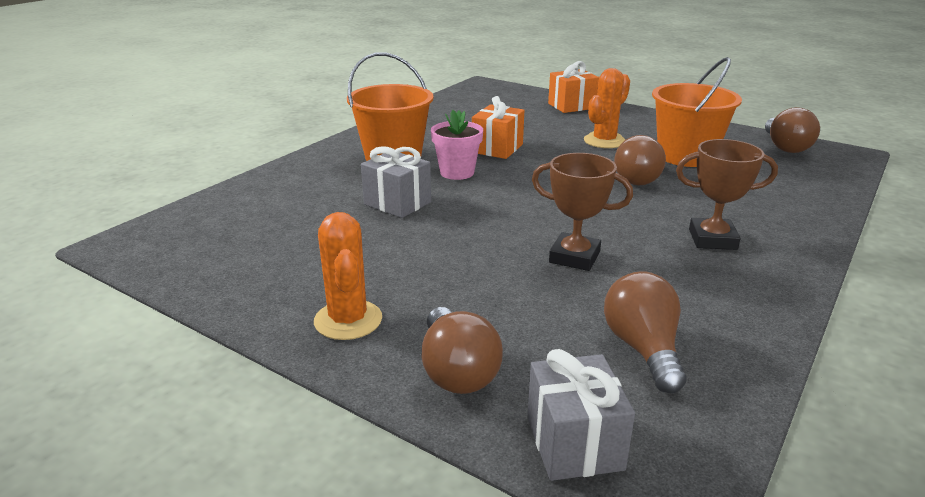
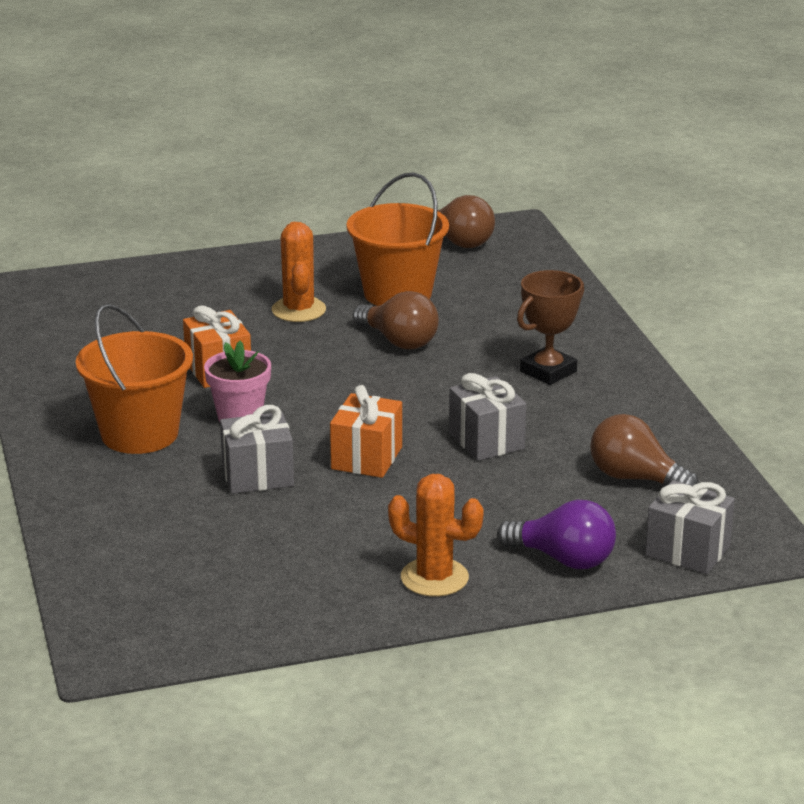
camera: 50 degrees left, 0 degrees up
(457, 371) = (563, 559): brown light bulb -> purple light bulb
(571, 106) = (179, 276): orange gift -> orange gift (366, 458)
(574, 257) = (486, 441): brown trophy -> grey gift

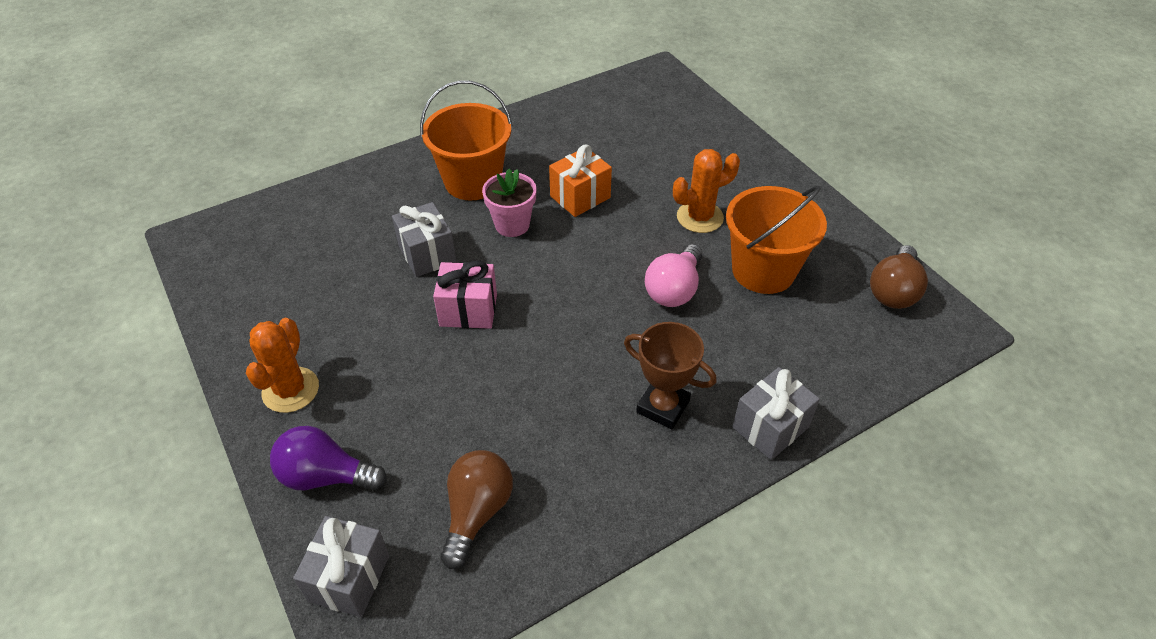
camera: 75 degrees right, 20 degrees up
(366, 458) = (468, 310): orange gift -> pink gift
(399, 341) = (674, 289): brown light bulb -> pink light bulb
(486, 441) = (517, 383): grey gift -> grey gift (770, 427)
(563, 559) = (326, 476): purple light bulb -> purple light bulb turned 90 degrees clockwise

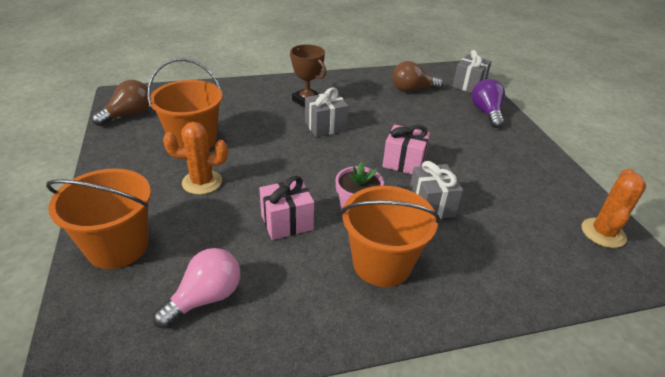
camera: 165 degrees left, 10 degrees down
(290, 390) = (517, 148): orange cactus -> orange cactus (603, 233)
(326, 476) = (486, 113): purple light bulb -> purple light bulb turned 120 degrees counterclockwise
(477, 512) = (412, 90): brown light bulb -> brown light bulb turned 45 degrees clockwise
(580, 197) = (287, 222): orange gift -> pink gift
(674, 289) = (261, 144): pink light bulb -> pink light bulb (205, 298)
(715, 142) = (118, 246): none -> orange bucket
(770, 427) = (260, 85): grey gift -> grey gift (325, 126)

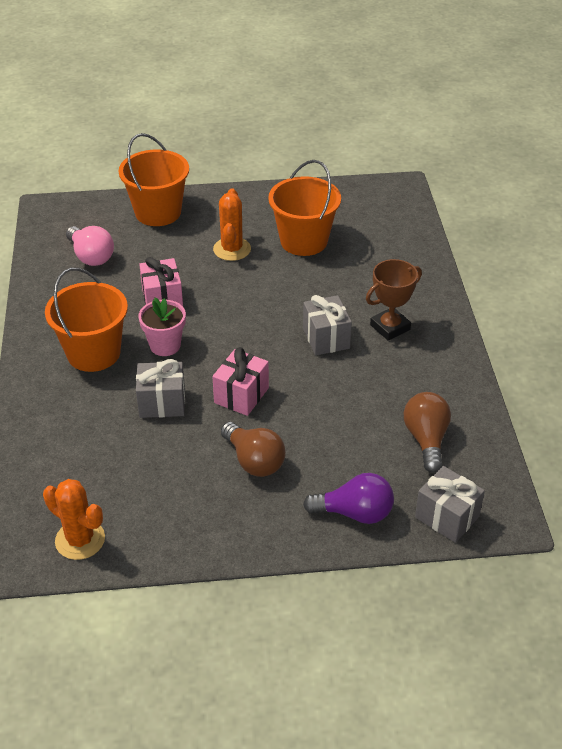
camera: 100 degrees right, 5 degrees up
(129, 115) = (358, 197): brown light bulb -> brown light bulb (254, 461)

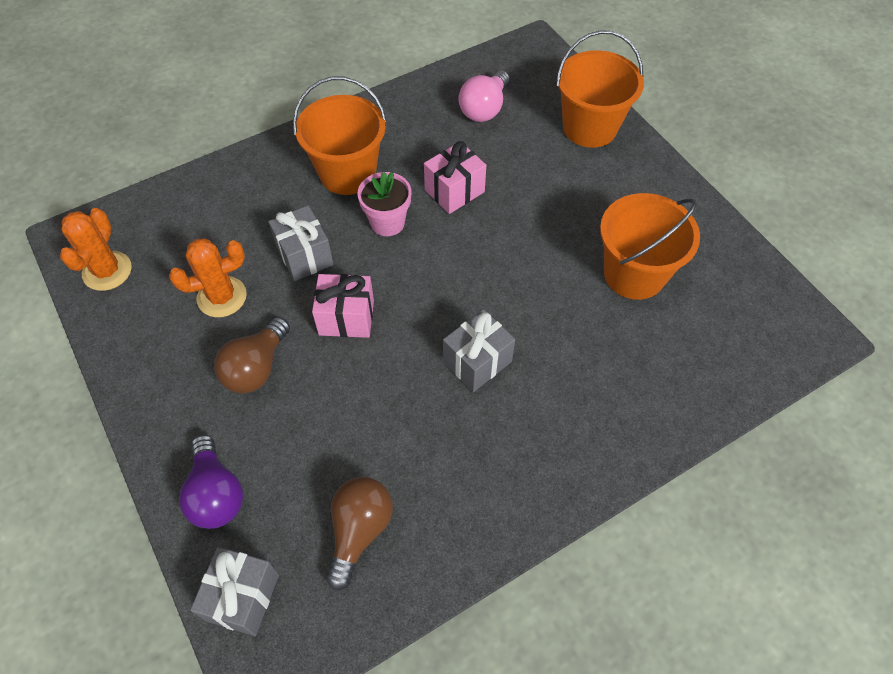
camera: 65 degrees right, 15 degrees up
(232, 249) = (573, 214): orange cactus -> orange cactus (222, 297)
(390, 327) = (534, 421): brown trophy -> none
(426, 439) = (359, 531): brown light bulb -> brown light bulb turned 45 degrees counterclockwise

